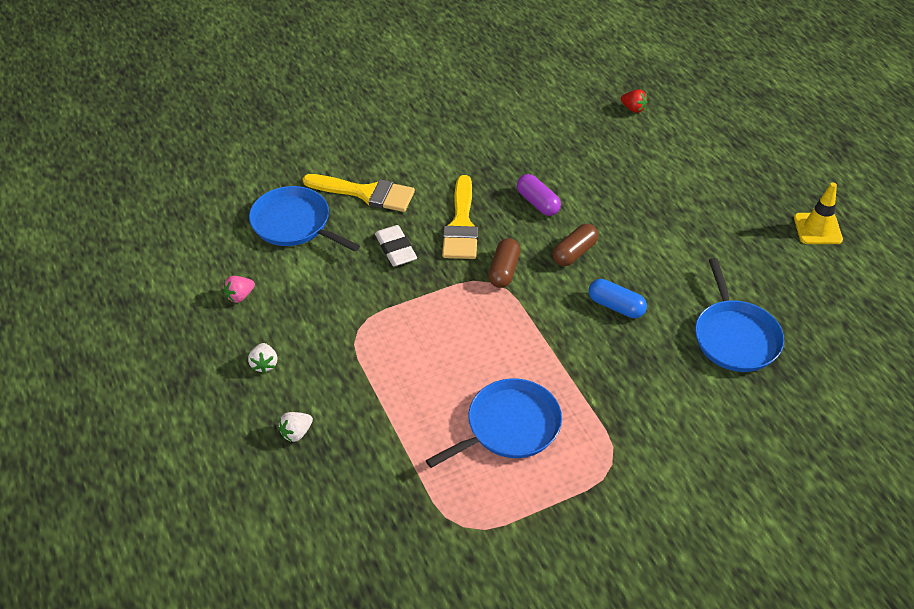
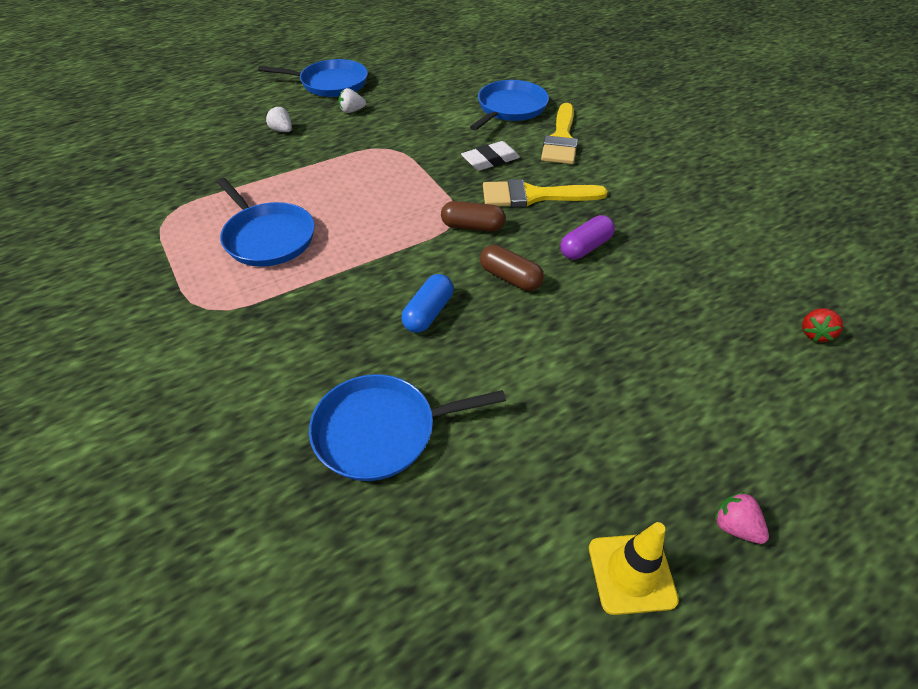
camera: 85 degrees right, 0 degrees up
(183, 389) = (330, 83): none -> blue pan
(240, 296) = (423, 94): pink strawberry -> pink strawberry (735, 526)

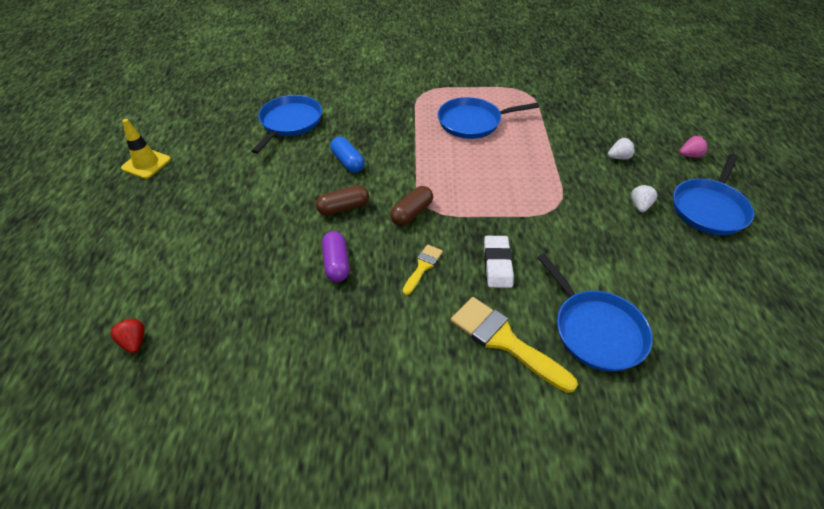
camera: 120 degrees right, 0 degrees up
(534, 196) = (423, 267): yellow brush -> yellow brush, size x0.54
(735, 526) = (115, 206): pink strawberry -> pink strawberry (690, 155)

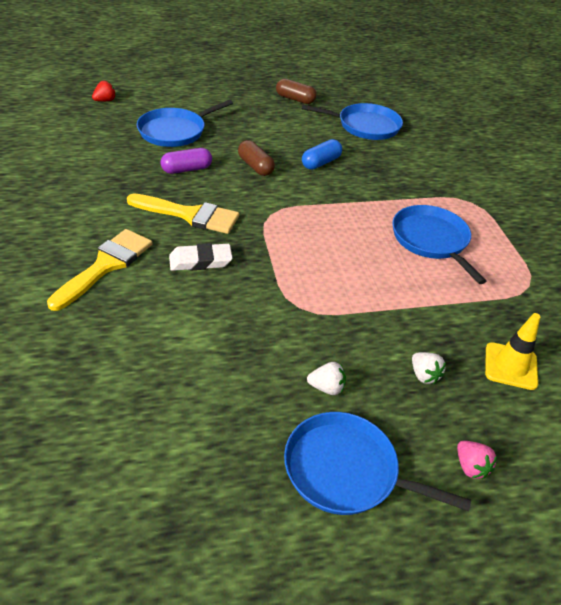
camera: 75 degrees right, 5 degrees down
(146, 164) = (279, 73): yellow traffic cone -> yellow traffic cone (510, 366)
(412, 213) = (259, 205): brown capsule -> brown capsule (295, 99)
(423, 267) = (190, 215): yellow brush -> yellow brush, size x1.84
(596, 330) = (119, 329): blue pan -> blue pan (175, 131)

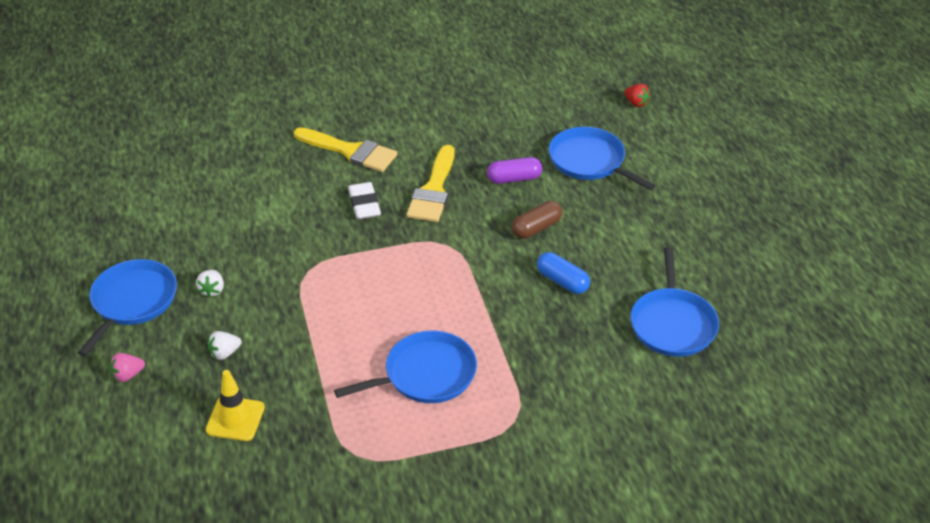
camera: 90 degrees right, 0 degrees up
(186, 169) = (514, 179): purple capsule -> purple capsule turned 75 degrees counterclockwise
(295, 99) = (717, 253): brown capsule -> none

